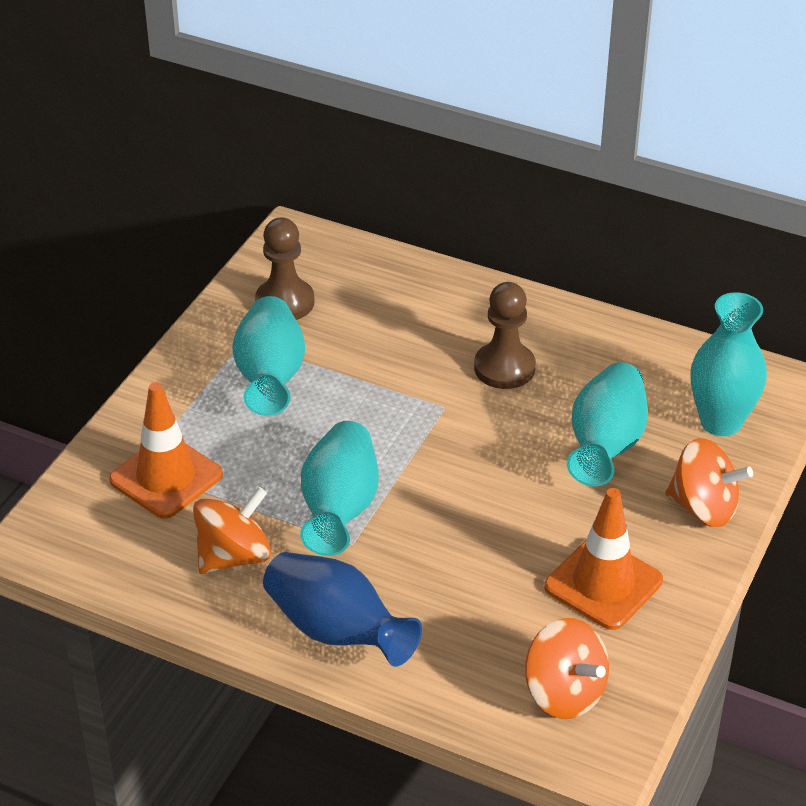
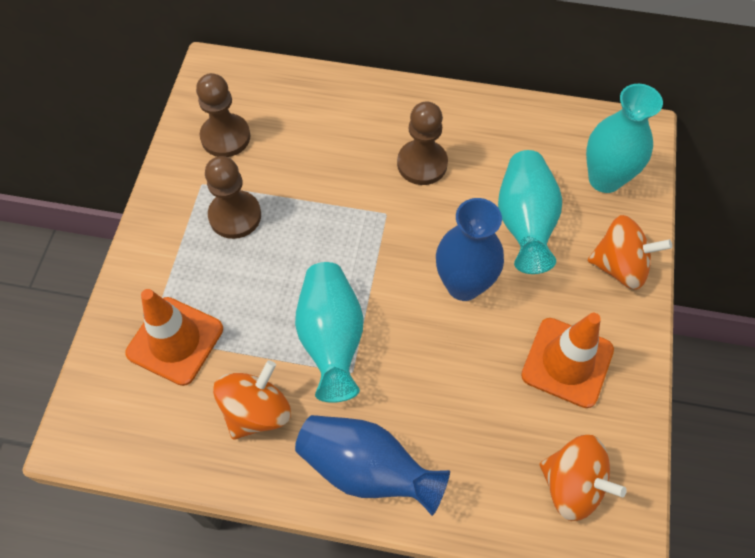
camera: 15 degrees left, 20 degrees up
(270, 377) = (235, 216): turquoise vase -> brown pawn
(509, 490) = (463, 285): none -> blue vase

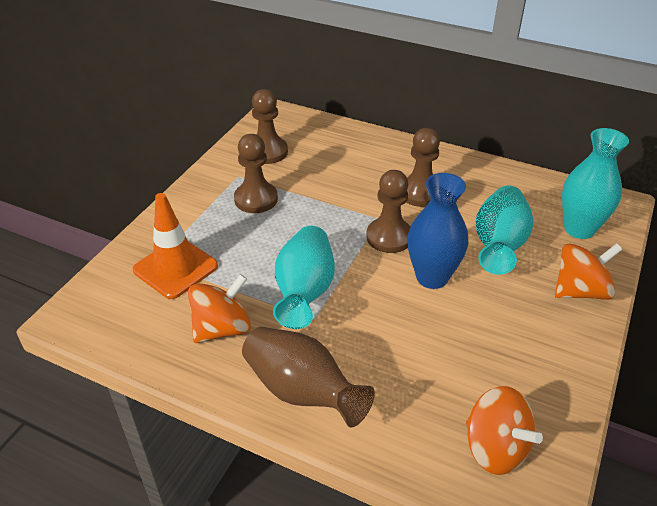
camera: 15 degrees right, 20 degrees down
(367, 469) = (302, 391): blue vase -> brown vase
(403, 238) = (389, 237): none -> brown pawn
(567, 362) = (513, 351): orange traffic cone -> none
(619, 266) = (580, 291): orange spinning top -> orange spinning top turned 45 degrees counterclockwise

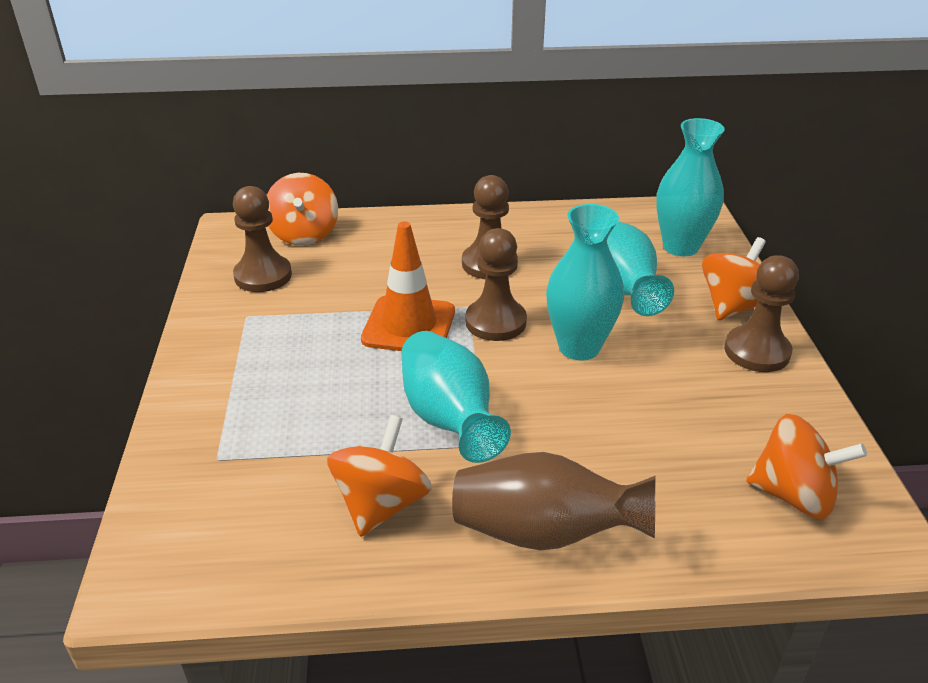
camera: 30 degrees left, 5 degrees down
(175, 268) = (253, 457): orange traffic cone -> orange traffic cone (409, 325)
(256, 199) = (294, 335): brown pawn -> brown pawn (757, 351)
(314, 131) = (304, 234): none -> orange spinning top
(432, 277) = (579, 347): blue vase -> turquoise vase

